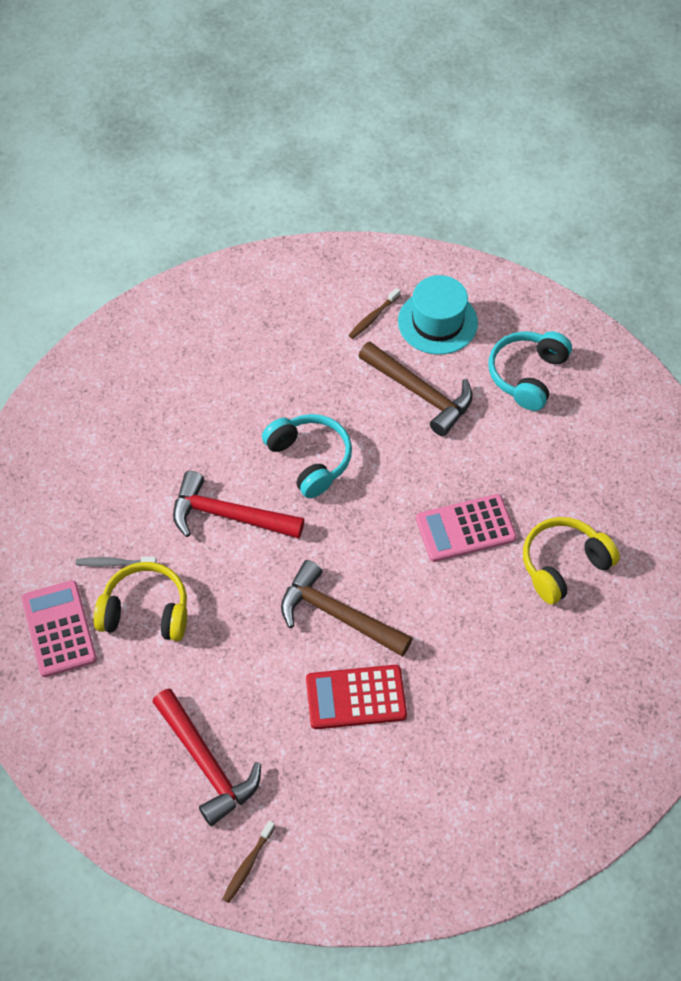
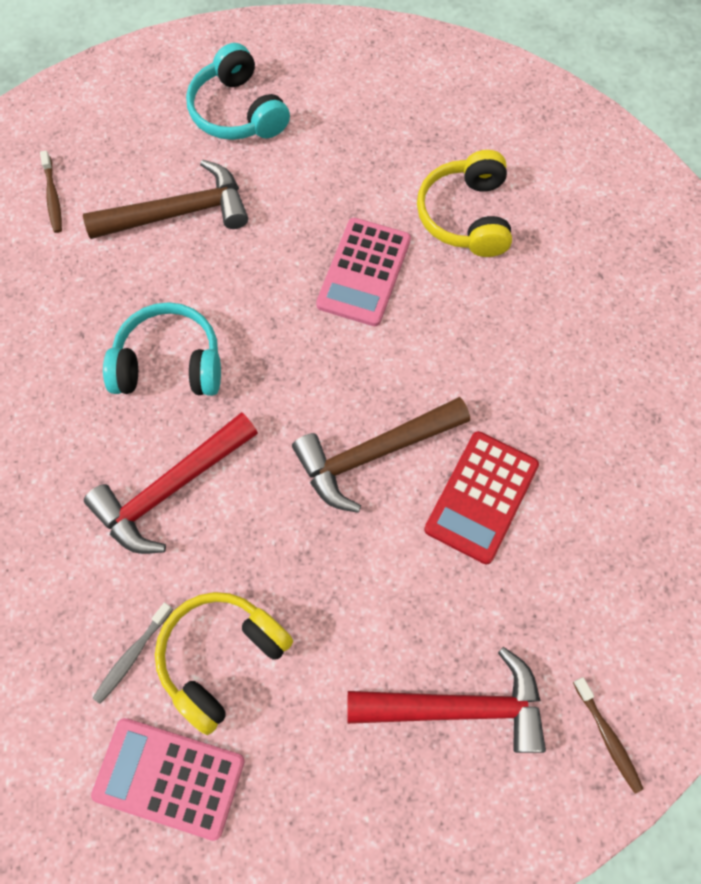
camera: 55 degrees left, 10 degrees up
(437, 322) = (111, 145): turquoise hat -> none

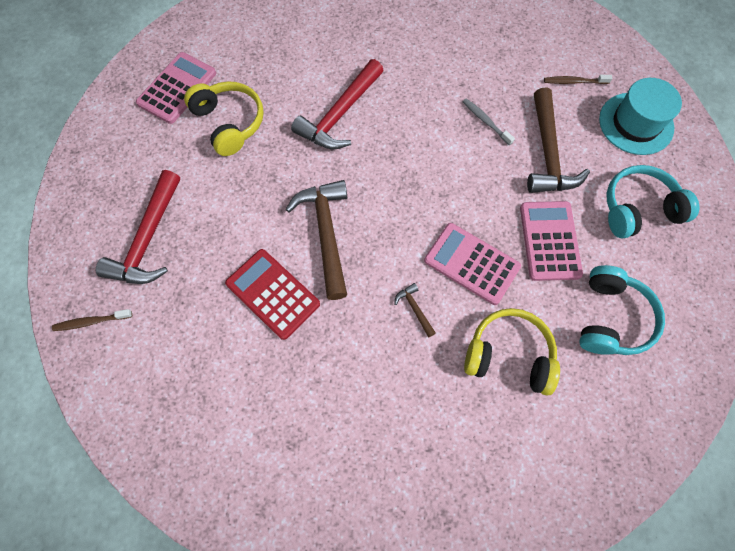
camera: 105 degrees right, 0 degrees up
(110, 123) = (636, 123): none -> turquoise hat
(132, 655) = (248, 81): grey toothbrush -> grey toothbrush (485, 121)
(169, 363) = (427, 128): turquoise headphones -> turquoise headphones (611, 318)
(170, 489) = (340, 115): red hammer -> red hammer turned 120 degrees counterclockwise
(307, 195) = (549, 241): none -> pink calculator
(444, 323) = (414, 309): none -> brown hammer

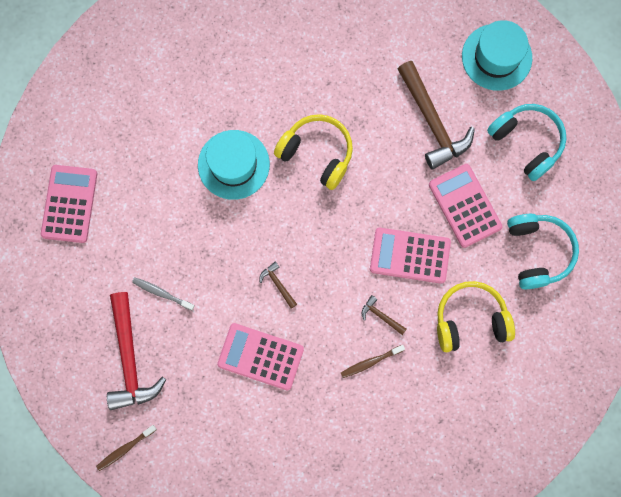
camera: 25 degrees left, 10 degrees up
(229, 123) = (138, 217): yellow headphones -> yellow headphones (317, 153)
(273, 294) = (260, 356): red calculator -> pink calculator
(326, 233) = (277, 284): brown hammer -> brown hammer, size x0.43
(340, 115) = (233, 164): red hammer -> turquoise hat
(485, 121) = (366, 113): grey toothbrush -> grey toothbrush (162, 293)
(574, 82) = (428, 36): brown toothbrush -> brown toothbrush (370, 362)
(638, 209) = (526, 142): turquoise headphones -> turquoise headphones turned 90 degrees clockwise

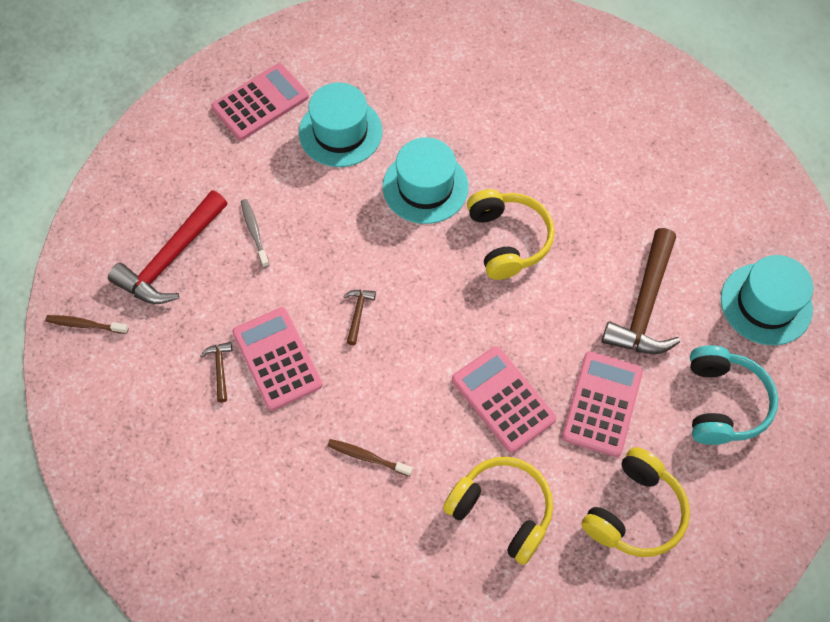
camera: 45 degrees right, 15 degrees down
(143, 176) = (340, 132): none -> turquoise hat
(381, 316) = (420, 426): brown hammer -> brown hammer (220, 369)
(537, 252) = (634, 512): turquoise headphones -> yellow headphones

